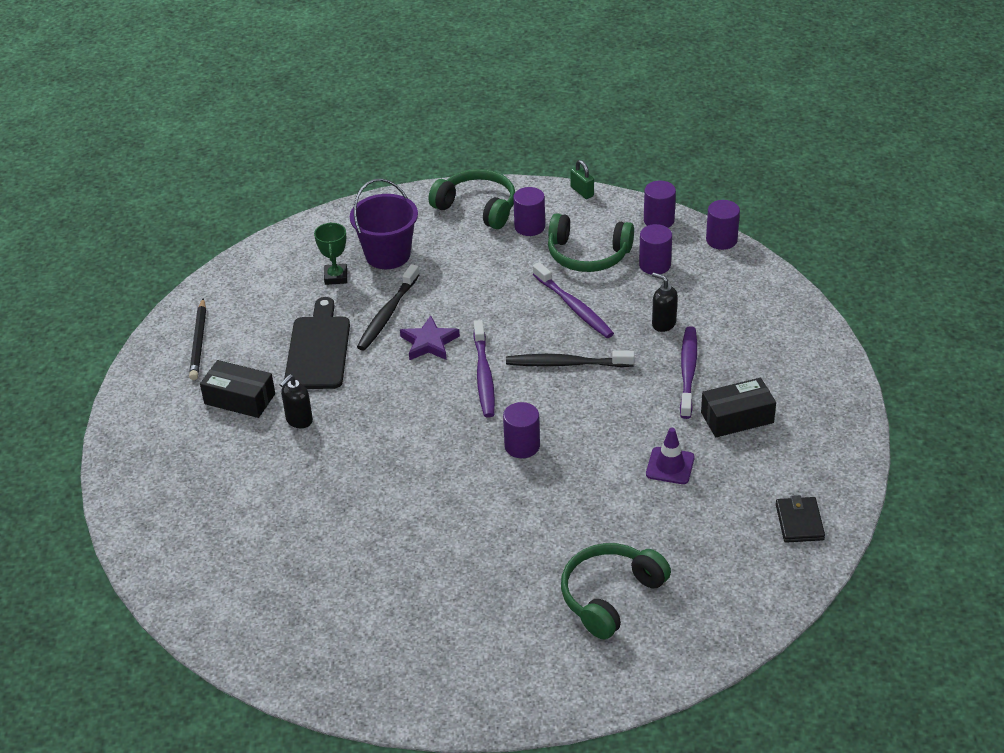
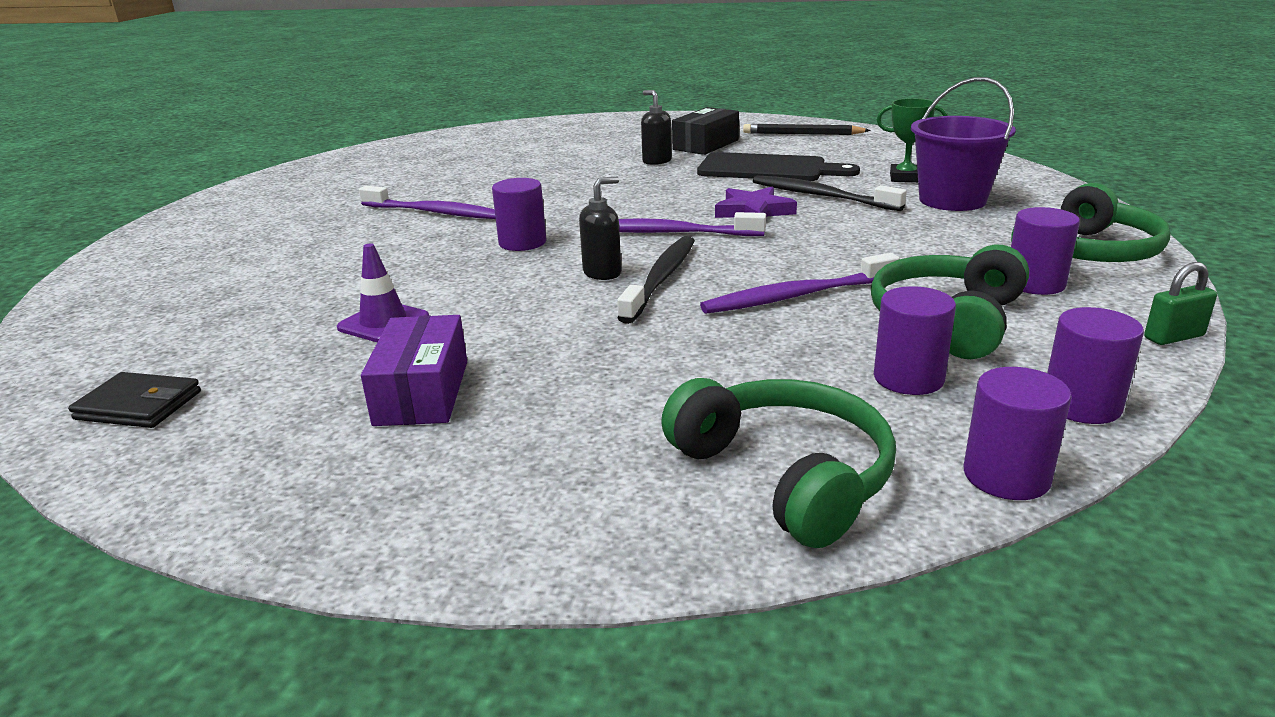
camera: 105 degrees right, 15 degrees down
(610, 596) = (233, 264): green headphones -> green headphones (785, 475)
(663, 324) = (718, 362): black soap dispenser -> black soap dispenser (602, 273)
(688, 372) = (573, 366): purple toothbrush -> purple toothbrush (434, 212)
(737, 417) = (422, 392): black box -> purple box

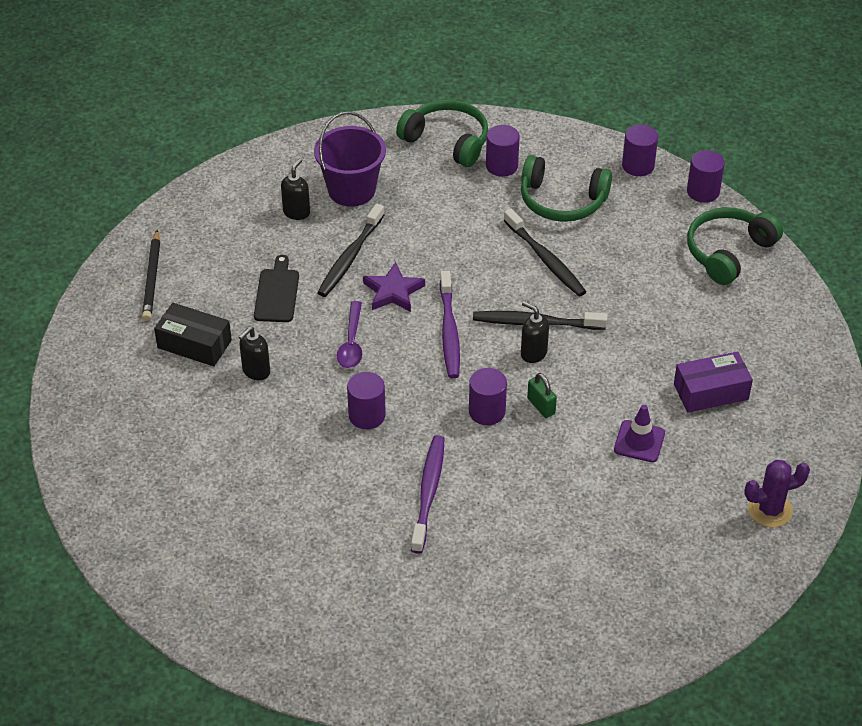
camera: 105 degrees left, 20 degrees up
(139, 405) = (770, 510): black wallet -> purple cactus
(676, 192) = (351, 342): none -> purple spoon
(768, 169) = (277, 293): black cutting board -> black cutting board, size x0.65
(797, 296) = (545, 259): purple toothbrush -> black toothbrush
(905, 178) = (296, 212): green trophy -> black soap dispenser
(908, 378) = (632, 216): purple cylinder -> purple cylinder (367, 415)
(1173, 337) = (558, 128): green padlock -> green padlock (541, 406)

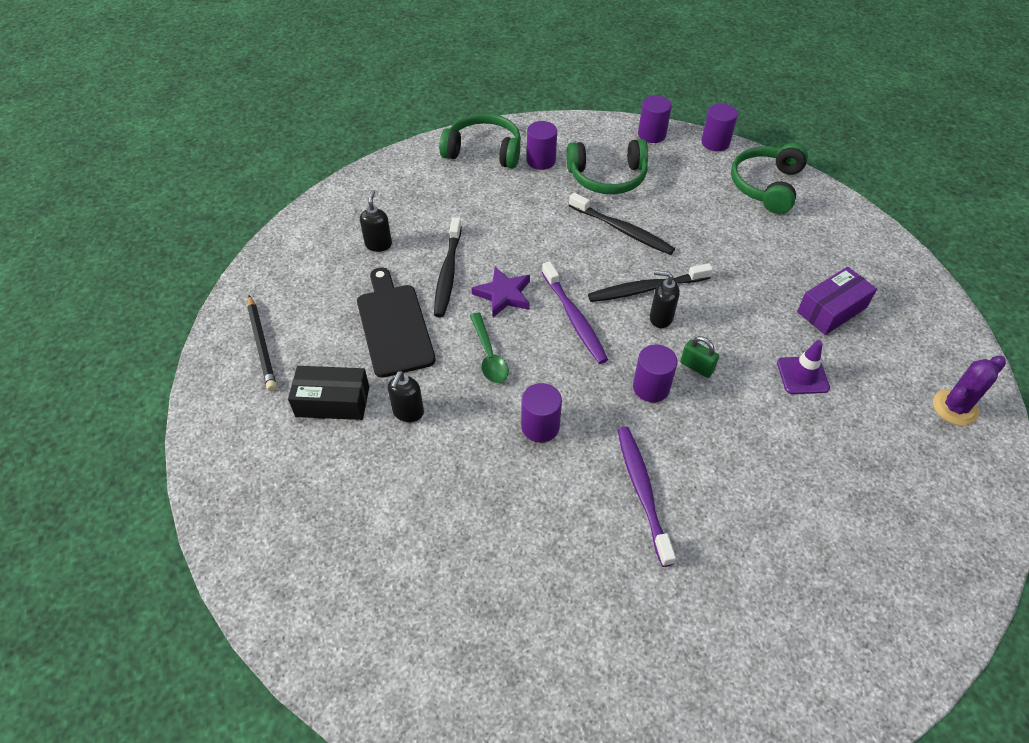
camera: 20 degrees left, 5 degrees up
(277, 293) = (394, 326): black cutting board -> black cutting board, size x1.53
(351, 190) = (420, 212): purple bucket -> none
(351, 342) = (488, 355): purple spoon -> green spoon

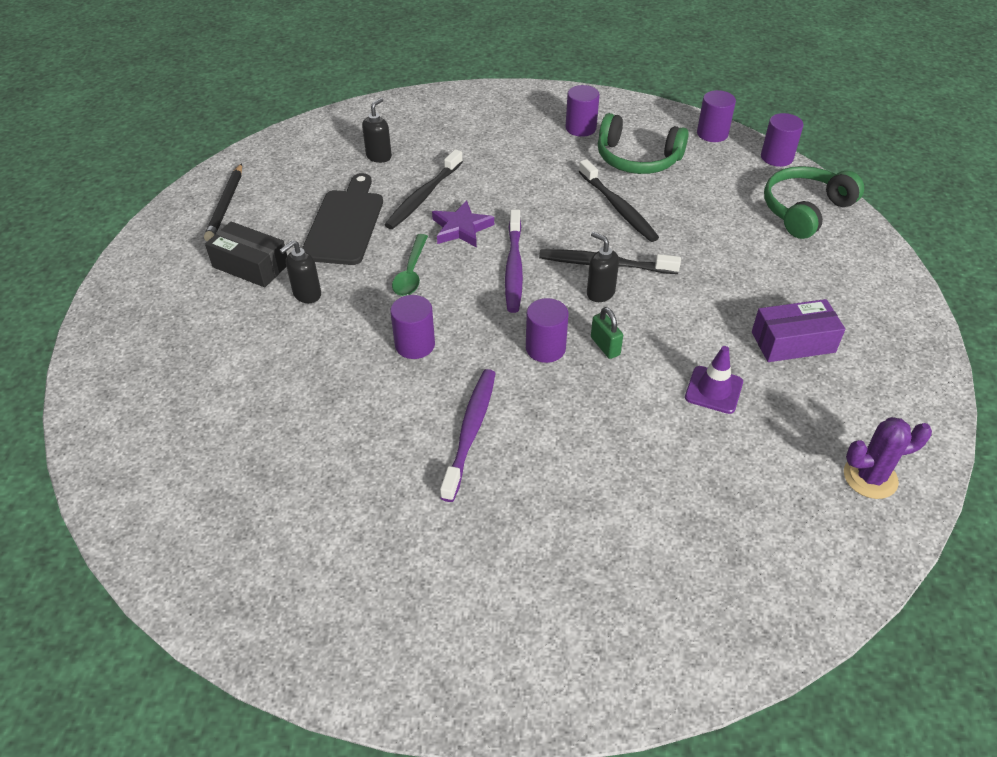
camera: 25 degrees right, 5 degrees down
(484, 151) = (531, 106): green headphones -> none

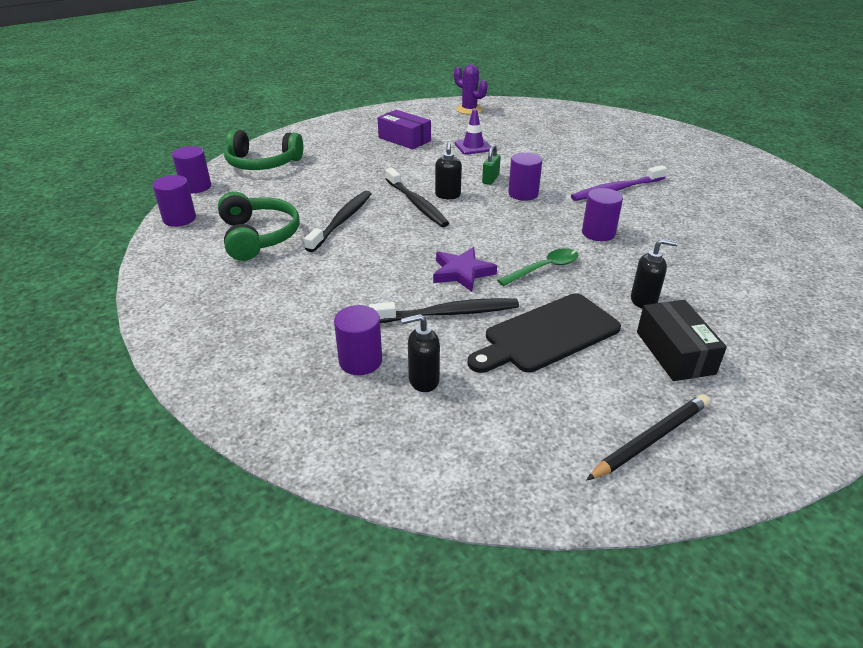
camera: 130 degrees left, 10 degrees down
(514, 267) = (471, 232): purple toothbrush -> none
(580, 128) = (230, 281): purple cylinder -> purple cylinder (360, 361)

